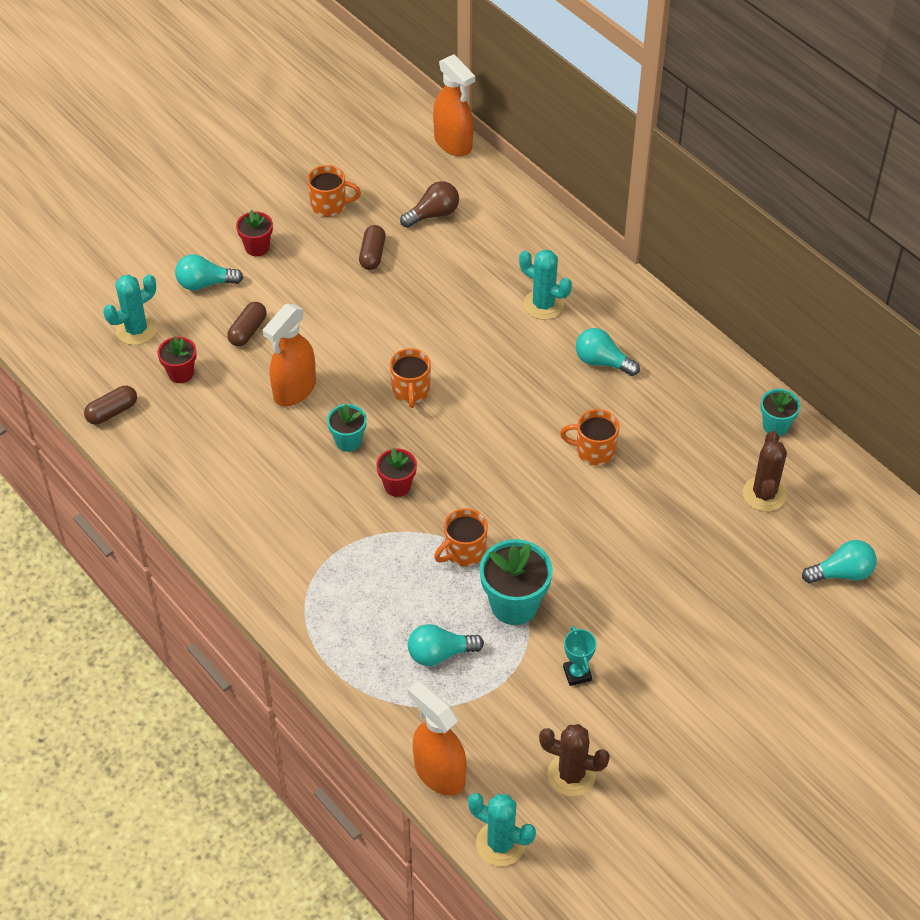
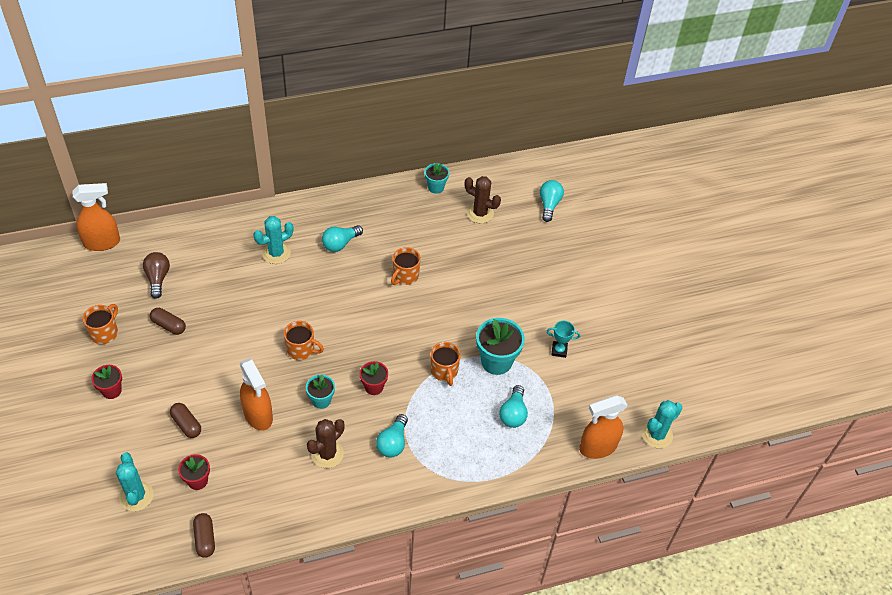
camera: 70 degrees left, 0 degrees up
(205, 283) = (122, 435): turquoise light bulb -> turquoise light bulb (393, 443)
(571, 775) = (625, 381): brown cactus -> brown cactus (327, 454)

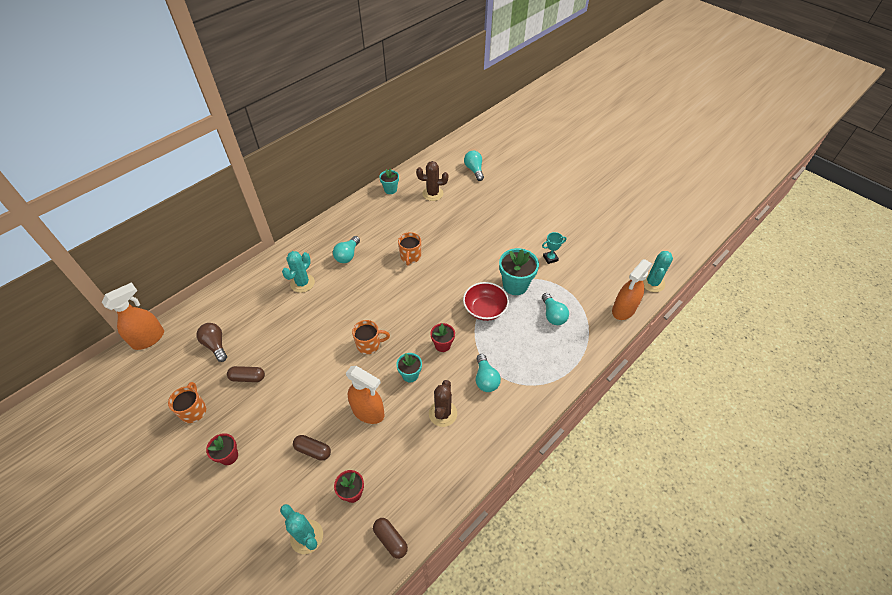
camera: 25 degrees left, 0 degrees up
(444, 371) = (485, 309): orange mug -> red bowl

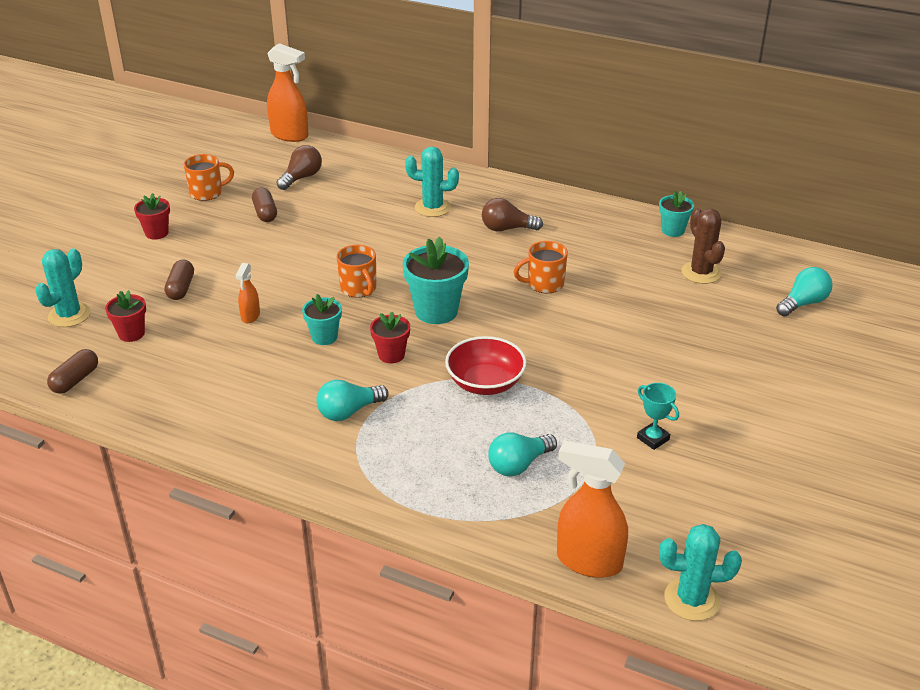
camera: 70 degrees right, 15 degrees down
(347, 255) = (507, 229): turquoise light bulb -> brown light bulb
(368, 412) = (250, 316): orange spray bottle -> orange spray bottle, size x0.52
(443, 413) = (272, 382): brown cactus -> none
(515, 285) = (558, 407): turquoise flower pot -> turquoise flower pot (436, 311)

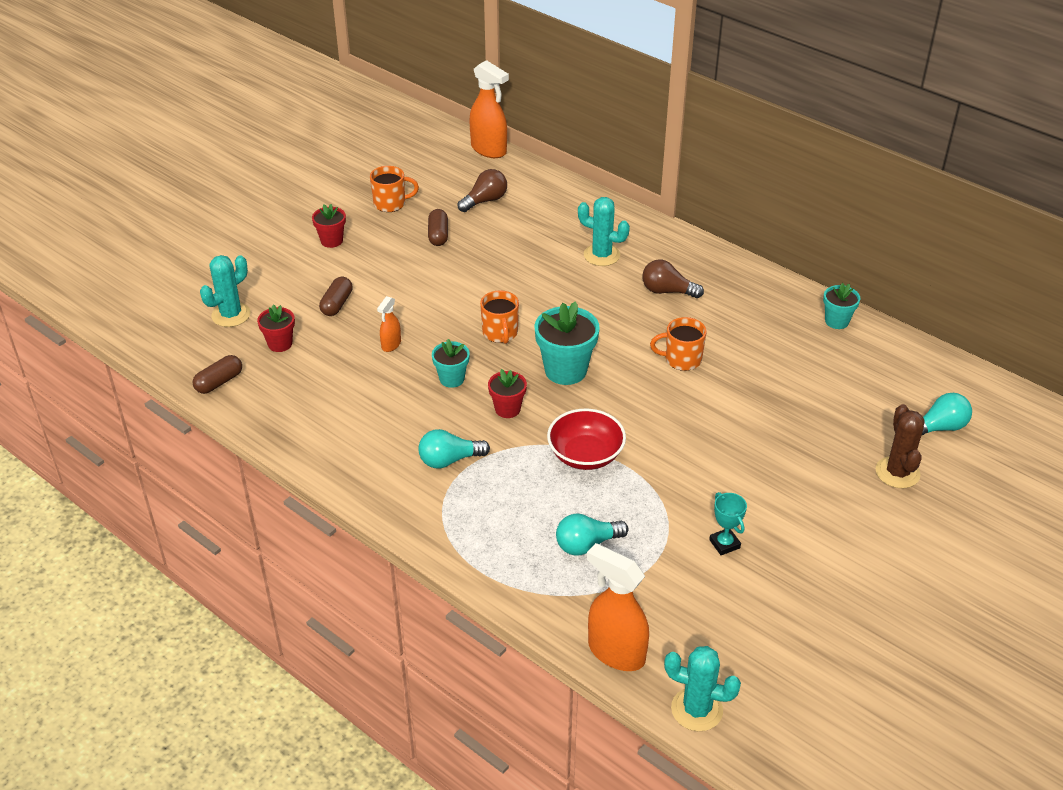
camera: 15 degrees right, 5 degrees up
(701, 273) = (846, 374): brown cactus -> brown cactus (897, 473)

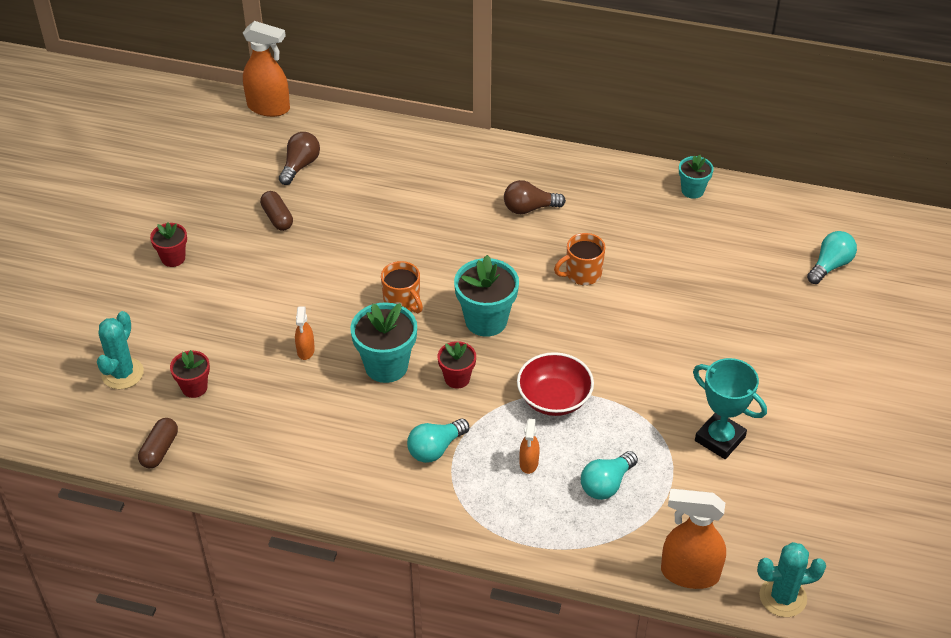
camera: 25 degrees left, 5 degrees up
(337, 304) = (224, 325): brown capsule -> none
(390, 204) = (207, 198): orange mug -> none
(452, 379) = (386, 366): turquoise flower pot -> turquoise flower pot, size x1.71
(525, 501) = (529, 463): none -> orange spray bottle
(601, 255) = (447, 190): turquoise cactus -> none
(724, 544) = (720, 439): turquoise trophy -> turquoise trophy, size x1.73
(897, 473) = (820, 320): brown cactus -> none

